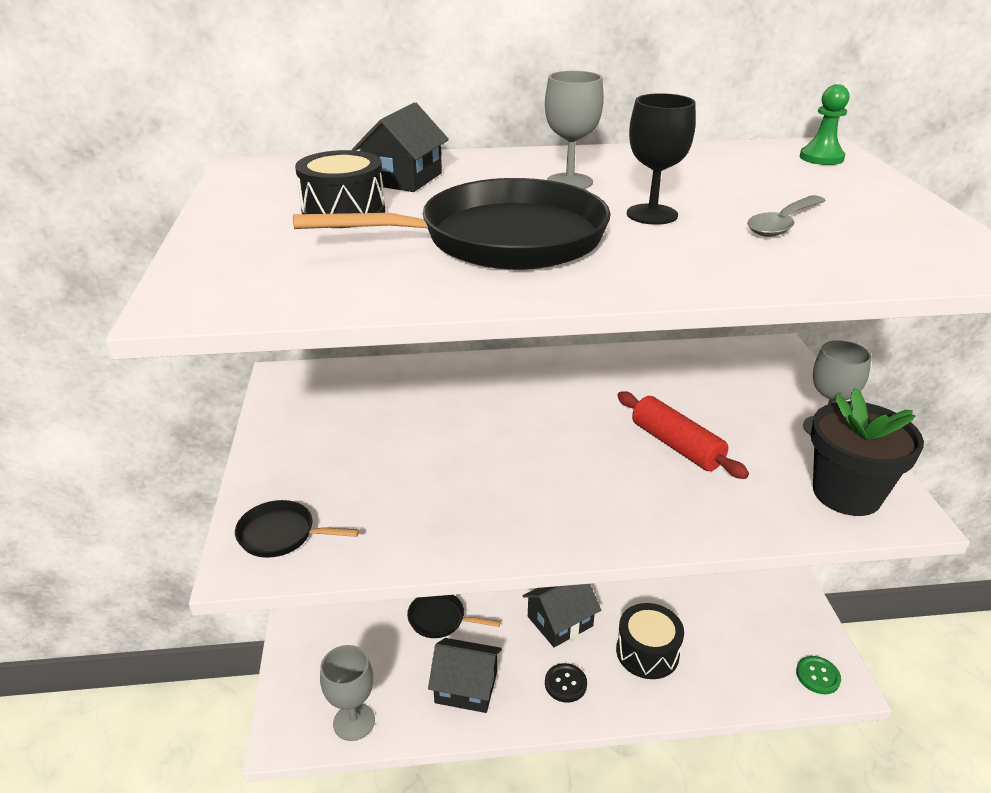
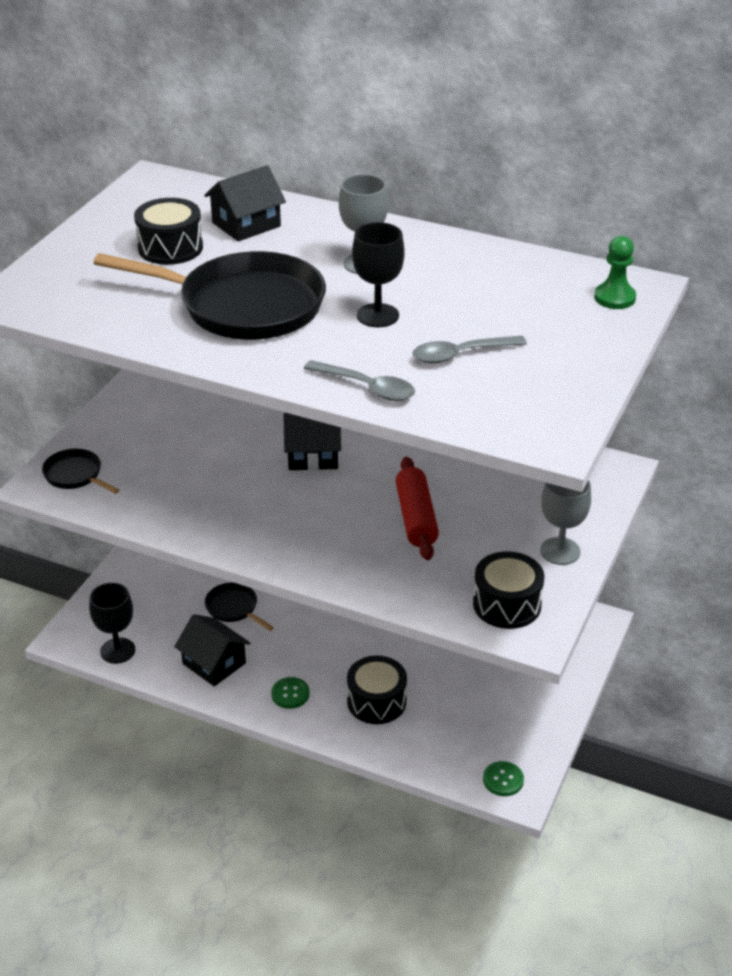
camera: 30 degrees right, 5 degrees up
(354, 722) = (117, 651): grey goblet -> black goblet
(560, 621) = (327, 649): black house -> black house (313, 455)
(565, 684) = (290, 694): black button -> green button
(751, 273) = (367, 387): none -> grey spoon
(846, 493) = (507, 604): black flower pot -> black drum

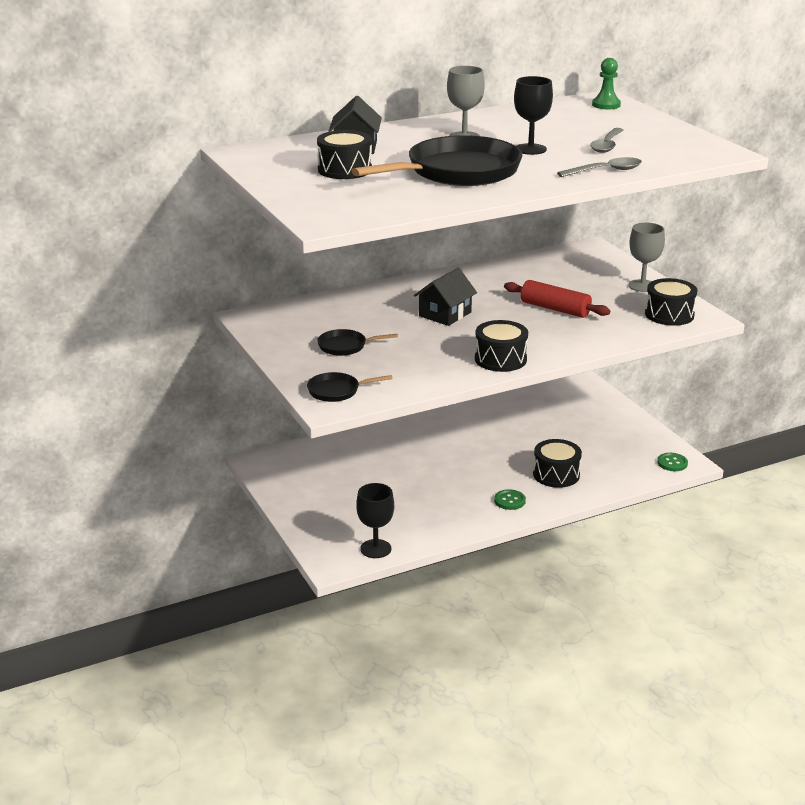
camera: 50 degrees left, 10 degrees down
(214, 663) = (442, 516): black house -> none
(234, 608) = (398, 488): black pan -> black pan (345, 346)
(251, 538) = (500, 359): none -> black drum

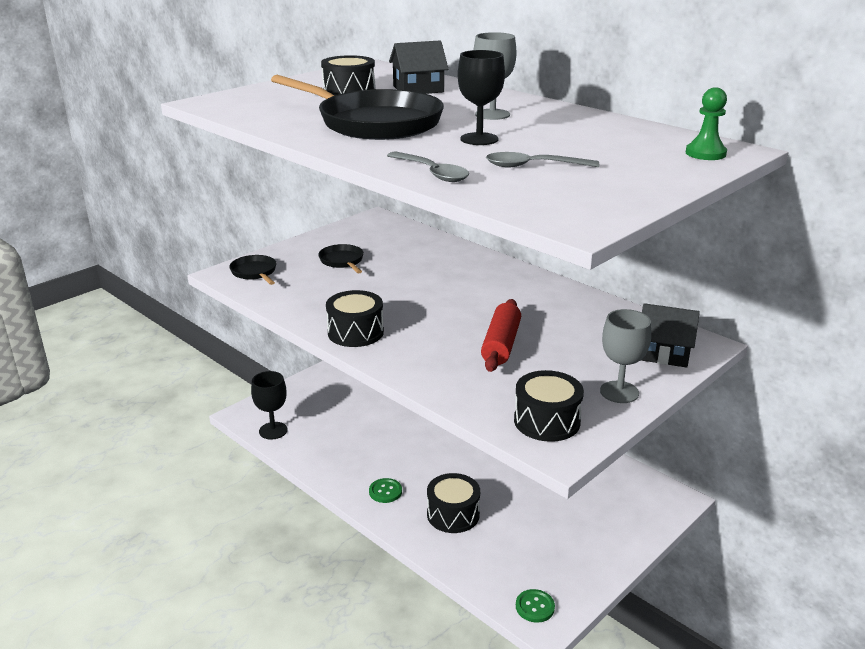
camera: 70 degrees right, 0 degrees up
(445, 314) = (441, 291): black house -> black house (664, 353)

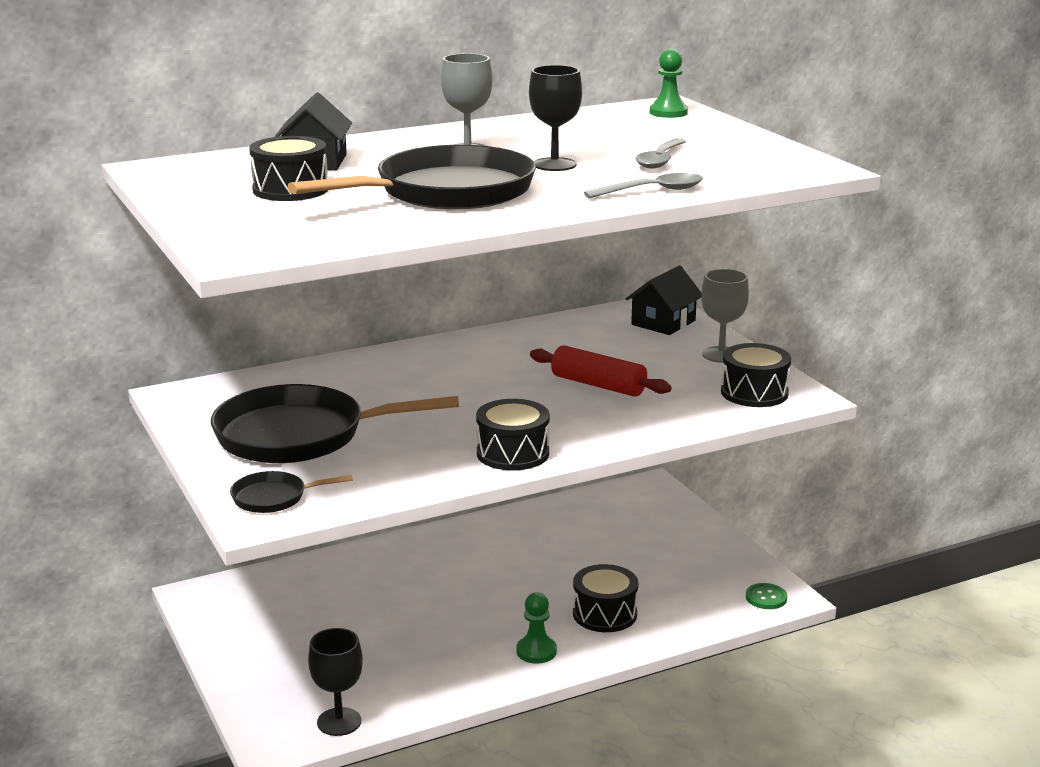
camera: 70 degrees left, 5 degrees down
(342, 261) = (299, 435): black pan -> black pan, size x2.19
(385, 491) = (536, 651): green button -> green pawn

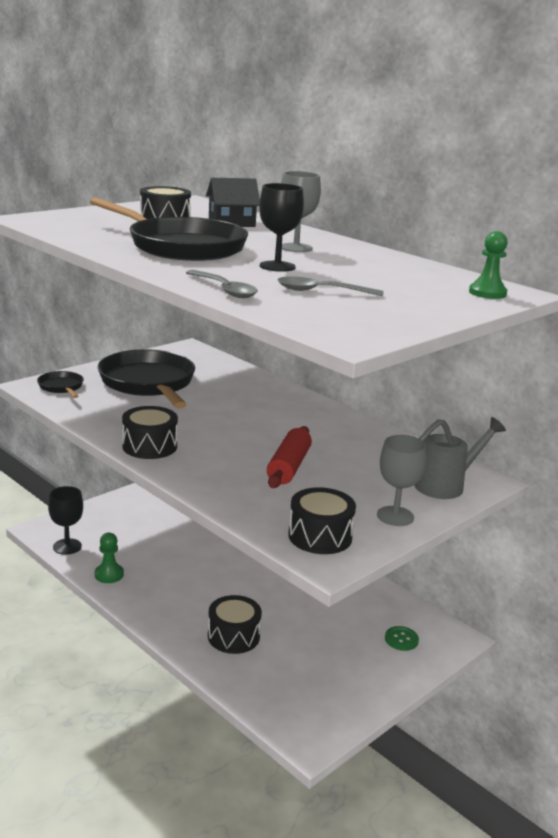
camera: 70 degrees right, 0 degrees up
(536, 651) = (170, 610): green pawn -> green pawn (109, 575)
(663, 323) = (445, 485): black house -> grey watering can
(766, 598) = (301, 727): green button -> green button (401, 639)

